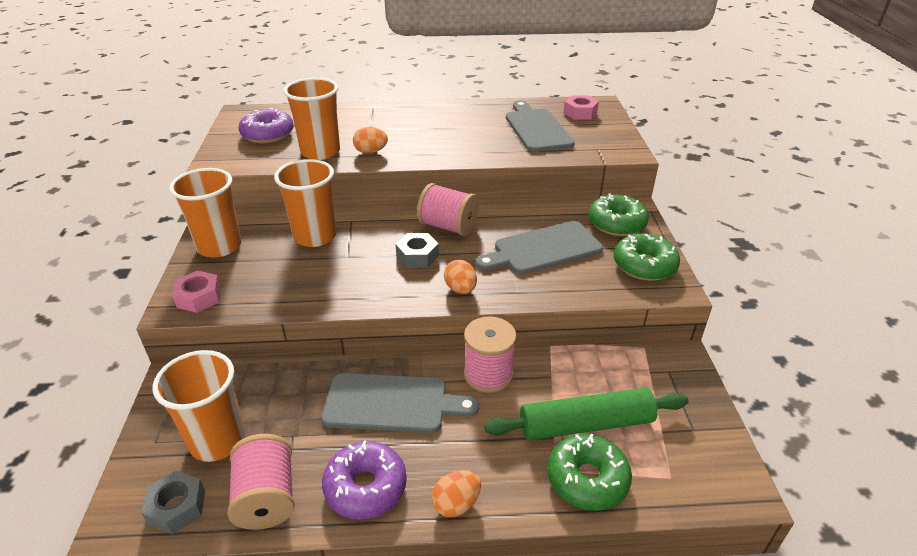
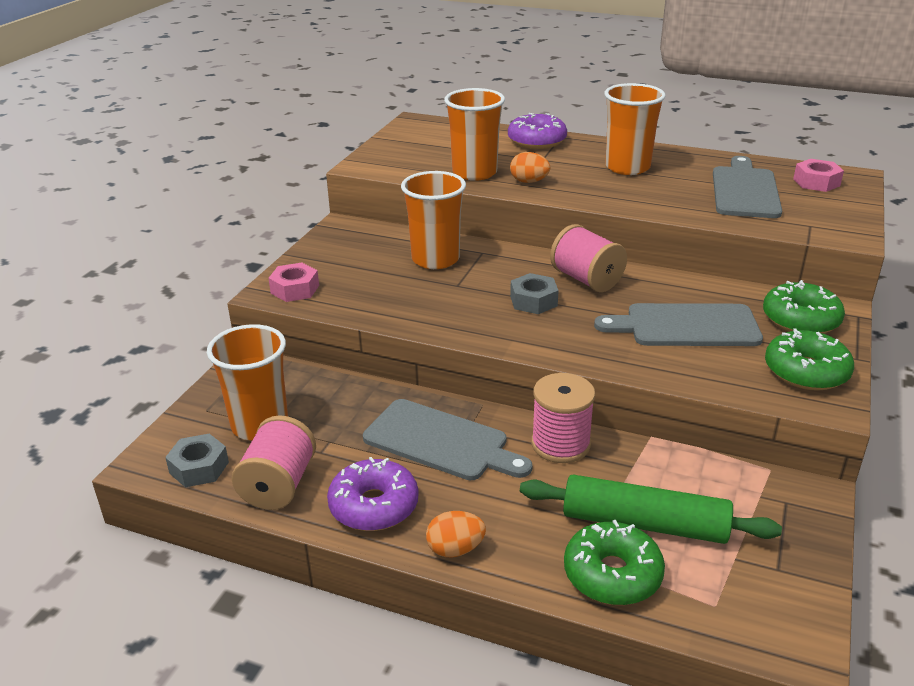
camera: 25 degrees right, 5 degrees down
(219, 246) = (337, 249): orange cup -> orange cup (627, 167)
(268, 134) = (430, 147): purple donut -> purple donut (537, 141)
(460, 289) = (561, 343): orange egg -> none

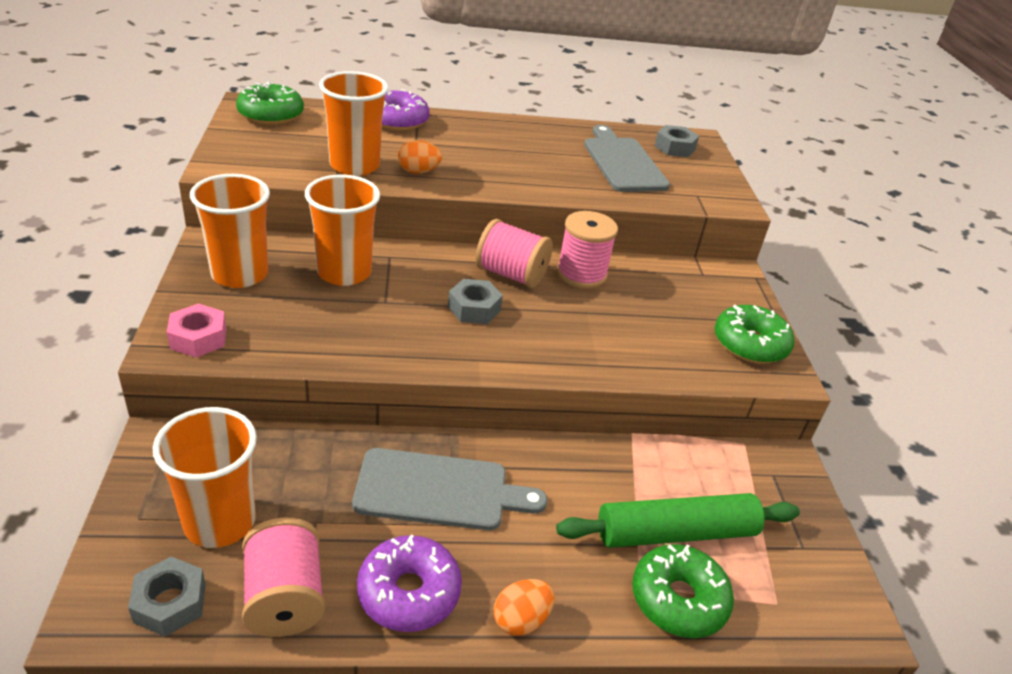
camera: 30 degrees left, 5 degrees up
(560, 444) = (557, 463): pink spool -> pink spool (581, 274)
(627, 167) = (504, 145): orange cup -> orange cup (240, 274)
(686, 326) = (628, 313): grey cutting board -> none
(800, 320) = (716, 289): green donut -> green donut (271, 115)
(816, 182) = (674, 148): pink nut -> grey nut

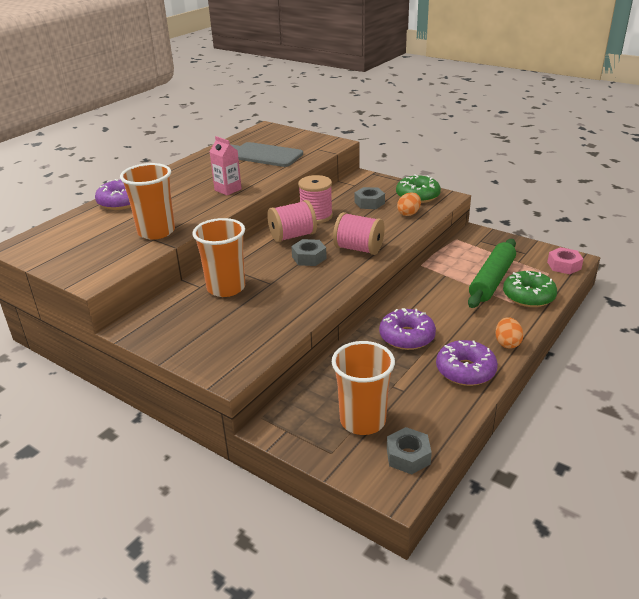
camera: 45 degrees left, 5 degrees down
(198, 338) = (231, 359): pink nut -> pink nut (564, 265)
(240, 274) = (181, 326): orange cup -> none
(271, 115) = (46, 242): green donut -> none
(285, 598) = (437, 413): pink spool -> pink spool (359, 249)
(418, 172) = (192, 214): orange egg -> orange egg (409, 213)
(439, 490) = (407, 337): grey cutting board -> purple donut
(503, 173) = (228, 189): none -> pink carton
(674, 148) = (267, 137): grey nut -> grey nut (369, 203)

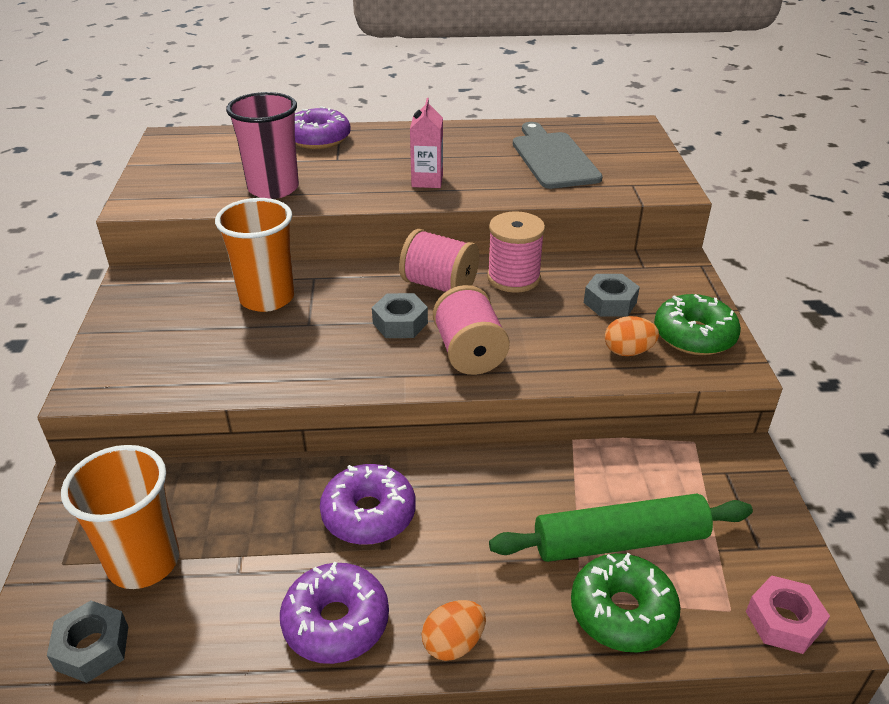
camera: 50 degrees right, 5 degrees up
(156, 232) = (273, 188): orange cup -> pink cup

